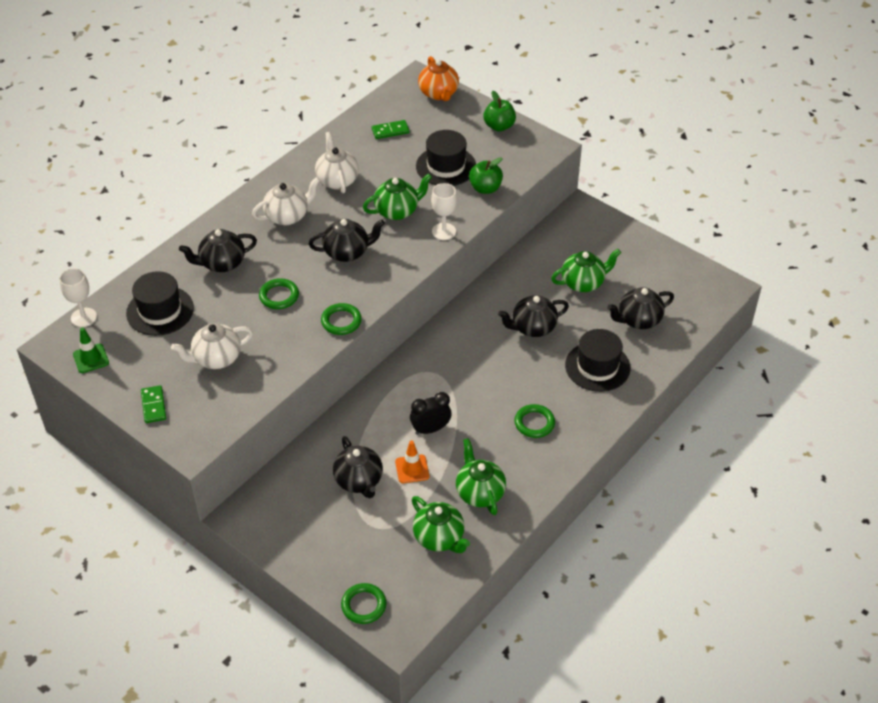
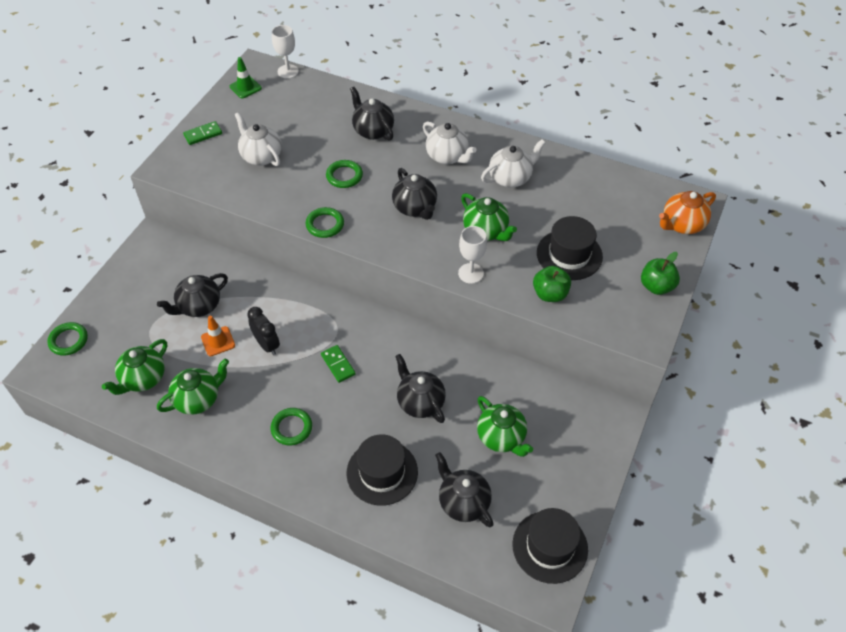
camera: 75 degrees right, 5 degrees up
(160, 311) = (306, 110): black hat -> black hat (550, 546)
(390, 131) = (601, 200): green domino -> green domino (338, 365)

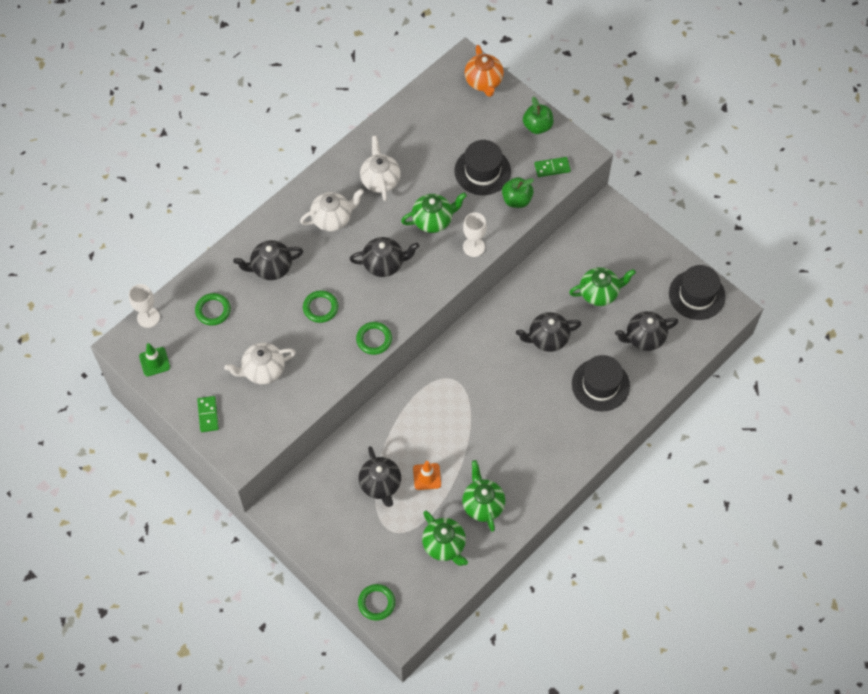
camera: 70 degrees left, 10 degrees up
(267, 345) = (446, 438): black clock -> none
(291, 428) = (537, 439): green ring -> green ring (213, 310)
(338, 365) = (488, 388): green domino -> green domino (552, 168)

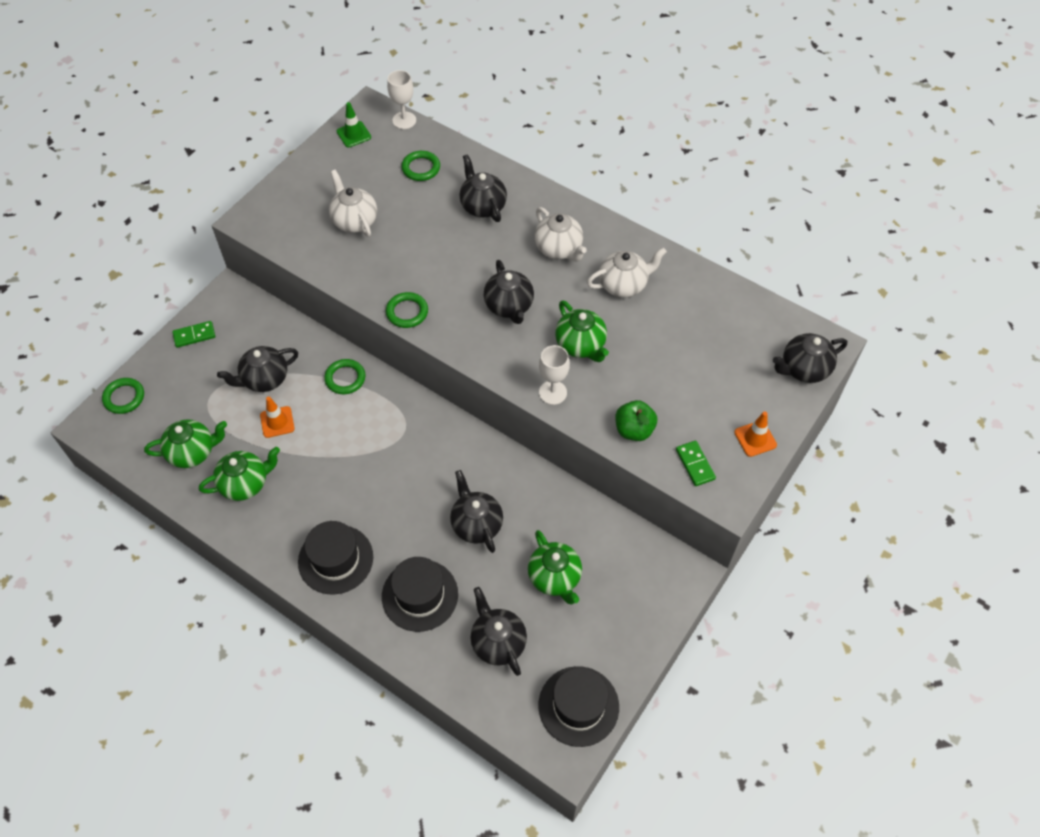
camera: 80 degrees right, 5 degrees down
(208, 415) = (297, 186): green domino -> green domino (194, 335)
(320, 308) = (440, 257): green ring -> green ring (345, 378)
(444, 545) = (193, 452): green teapot -> green teapot turned 150 degrees counterclockwise
(482, 171) = (667, 386): black hat -> black hat (335, 559)
(484, 82) = (804, 369): orange teapot -> black teapot
(537, 126) = (755, 439): green apple -> orange traffic cone

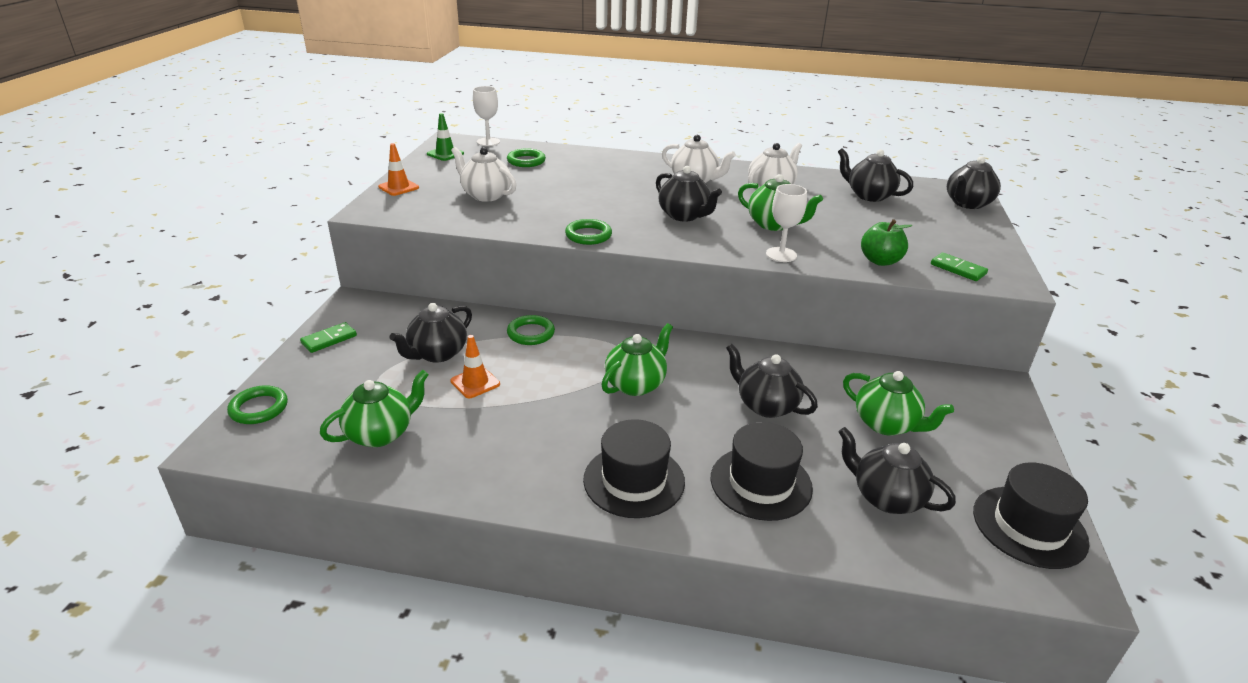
camera: 25 degrees left, 25 degrees down
(245, 483) = (469, 443): green teapot -> green teapot (636, 384)
(482, 206) = (603, 171): black teapot -> black teapot (869, 195)
(755, 439) = (984, 245): orange traffic cone -> orange traffic cone (398, 187)

